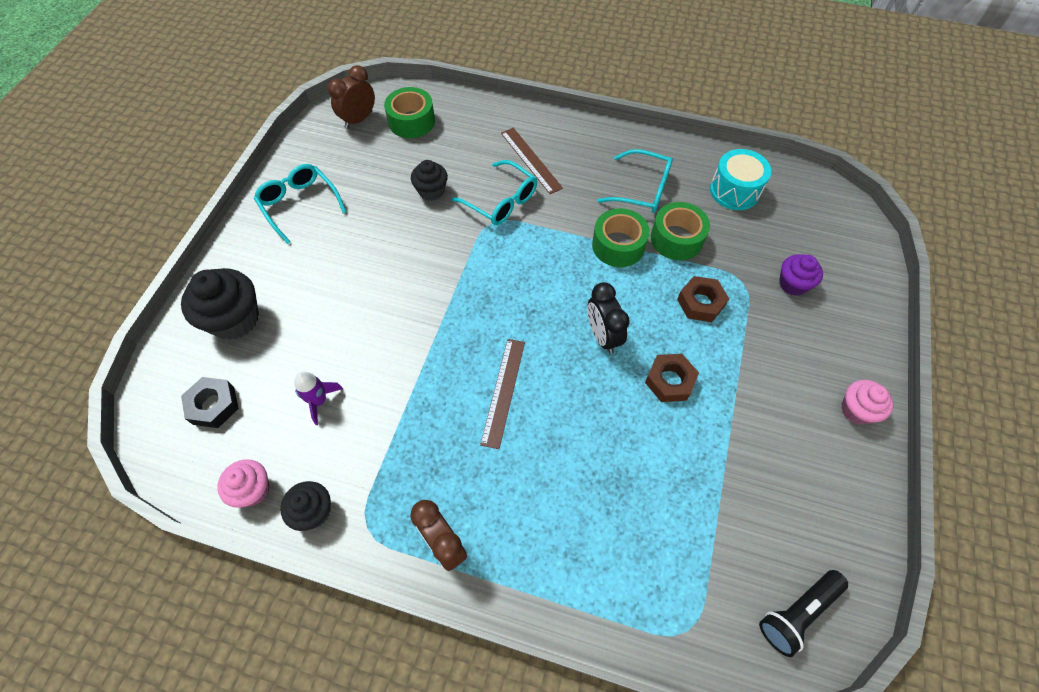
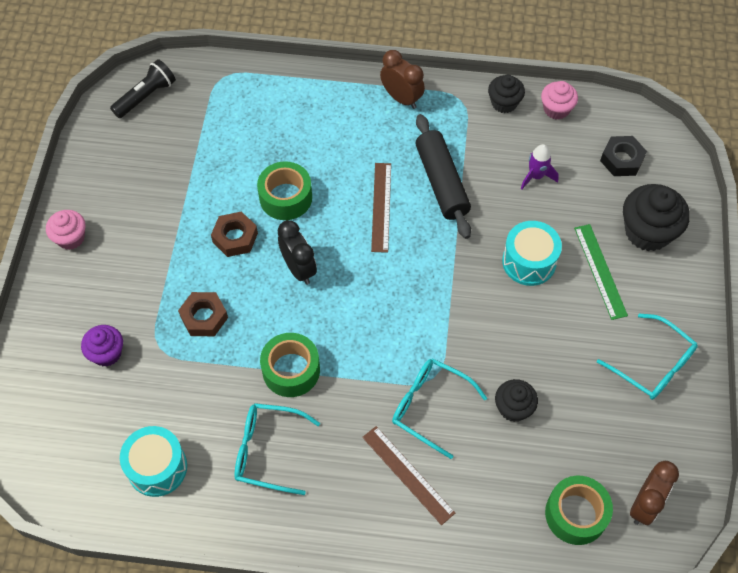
camera: 170 degrees right, 0 degrees up
(303, 288) = (600, 271): none -> green ruler
(367, 307) = (529, 262): none -> turquoise drum
(428, 410) = (441, 182): none -> black rolling pin
(676, 239) = (227, 389): green tape -> green tape (285, 197)

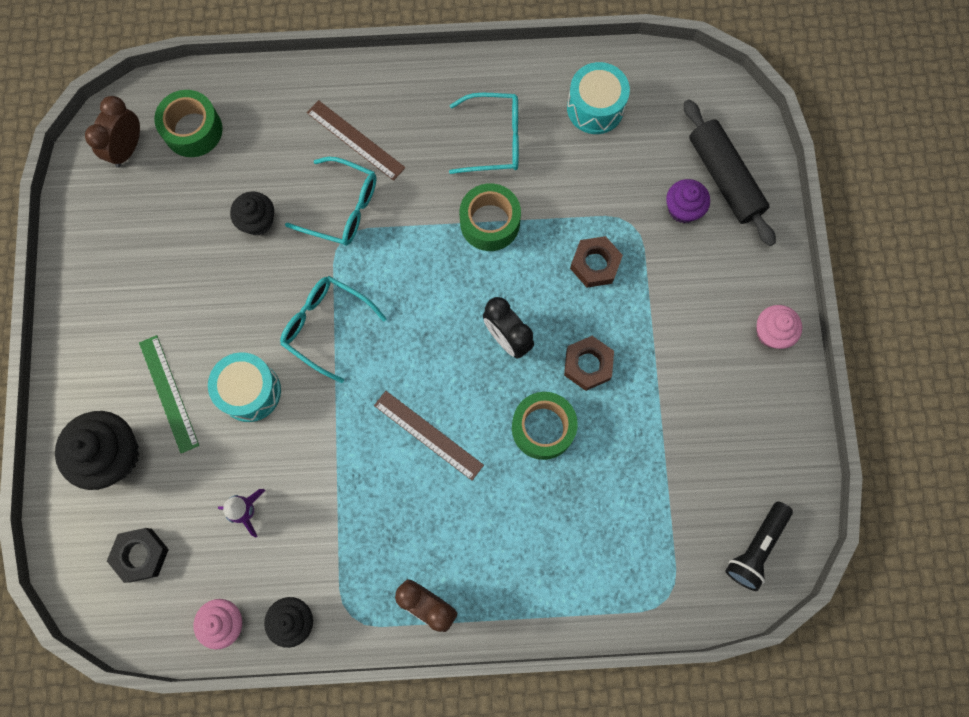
camera: 170 degrees right, 15 degrees up
(381, 207) = (428, 435): brown ruler -> brown ruler turned 45 degrees counterclockwise
(441, 182) = (361, 482): black rolling pin -> black rolling pin (724, 178)
(653, 365) = (113, 291): turquoise glasses -> turquoise glasses (326, 326)

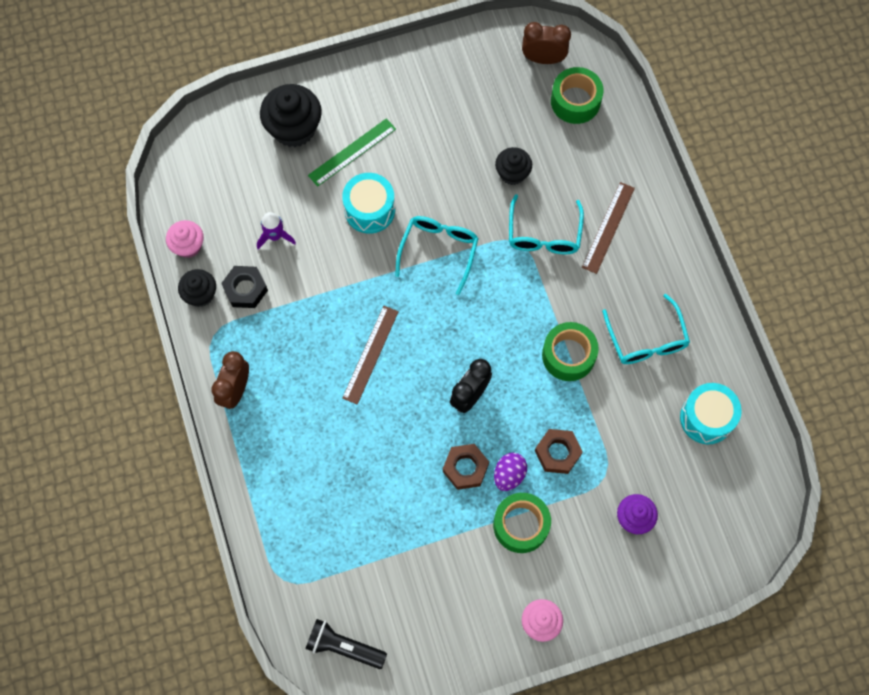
camera: 75 degrees right, 5 degrees down
(141, 555) = (224, 172): black nut -> black nut (245, 289)
(543, 428) = (400, 444): green tape -> green tape (521, 525)
(606, 321) = (509, 475): none -> purple egg
(724, 178) = (676, 549): black rolling pin -> none

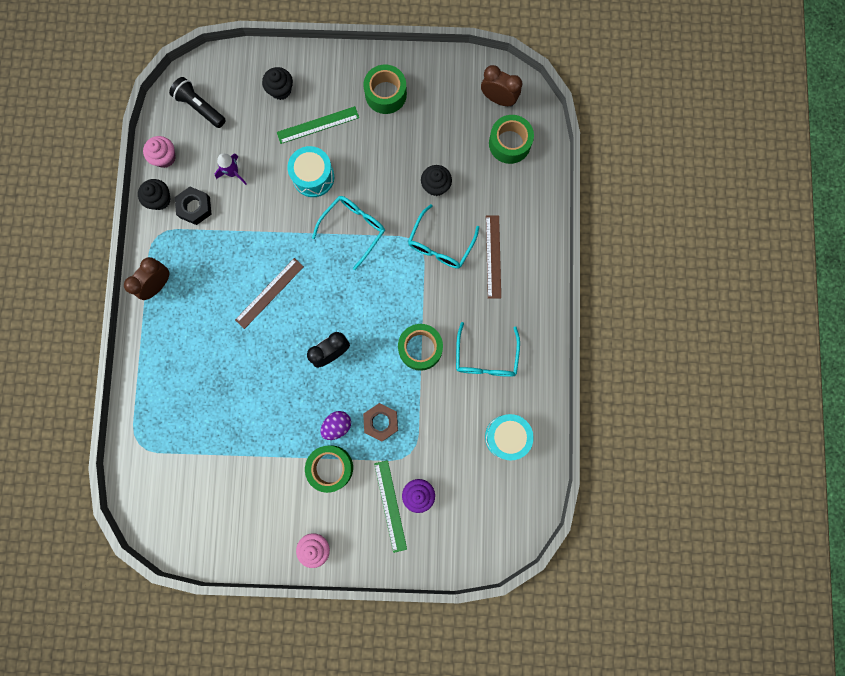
camera: 20 degrees right, 10 degrees up
(294, 128) = (280, 90): black cupcake -> black cupcake, size x0.60
(344, 647) = (163, 511): black flashlight -> black flashlight (200, 107)
(415, 94) = (385, 94): none -> green tape
(465, 468) = (306, 408): brown nut -> none
(607, 543) = (390, 506): none -> green ruler
(608, 227) = (493, 256): brown ruler -> brown ruler turned 45 degrees counterclockwise

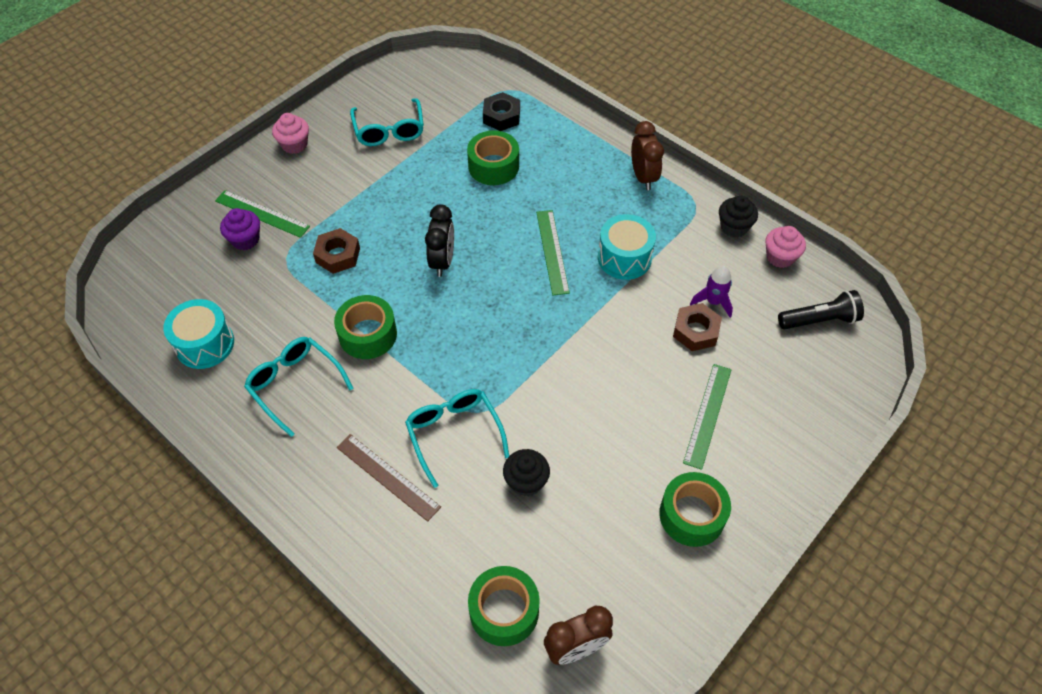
camera: 130 degrees right, 25 degrees down
(195, 207) = (700, 248): black nut -> black nut (501, 116)
(264, 168) = (696, 331): none -> brown nut
(269, 293) = (552, 251): brown ruler -> green ruler
(280, 90) = (784, 408): black cupcake -> none
(313, 177) = (646, 368): turquoise drum -> turquoise drum (624, 258)
(330, 468) = (343, 194): green tape -> green tape (493, 166)
(337, 426) = (373, 222): purple egg -> none
(353, 229) = (551, 365): turquoise glasses -> turquoise glasses (389, 130)

